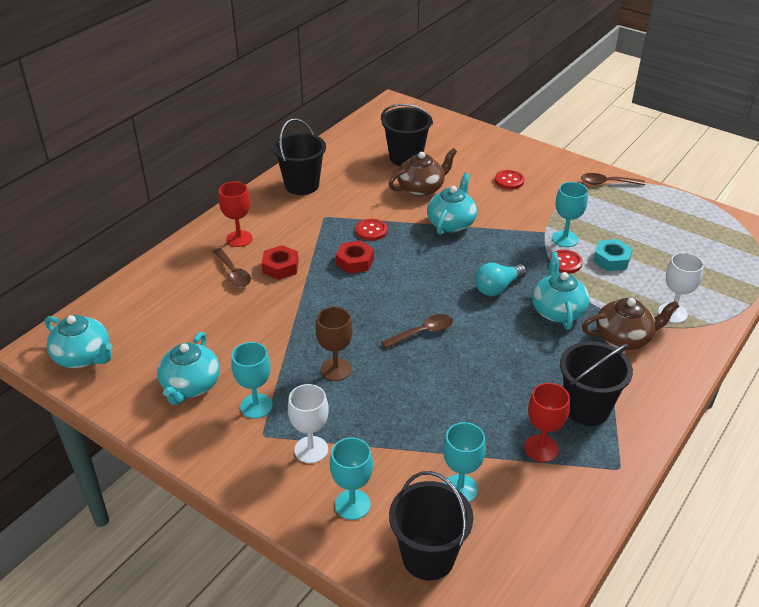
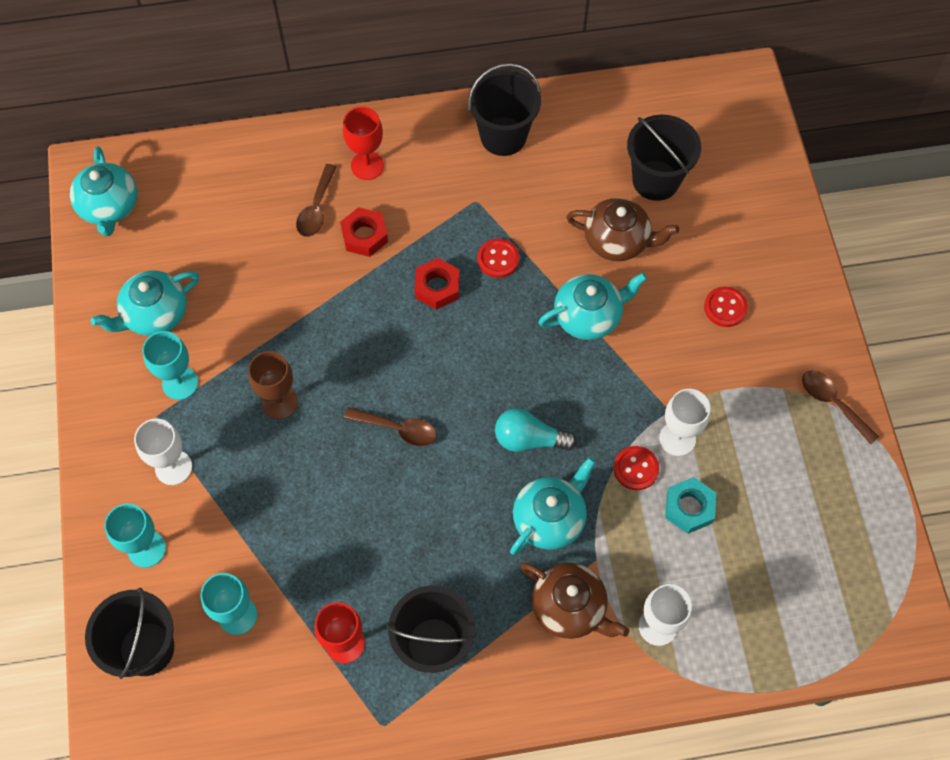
camera: 45 degrees right, 25 degrees up
(565, 239) = (677, 438): turquoise goblet -> white goblet

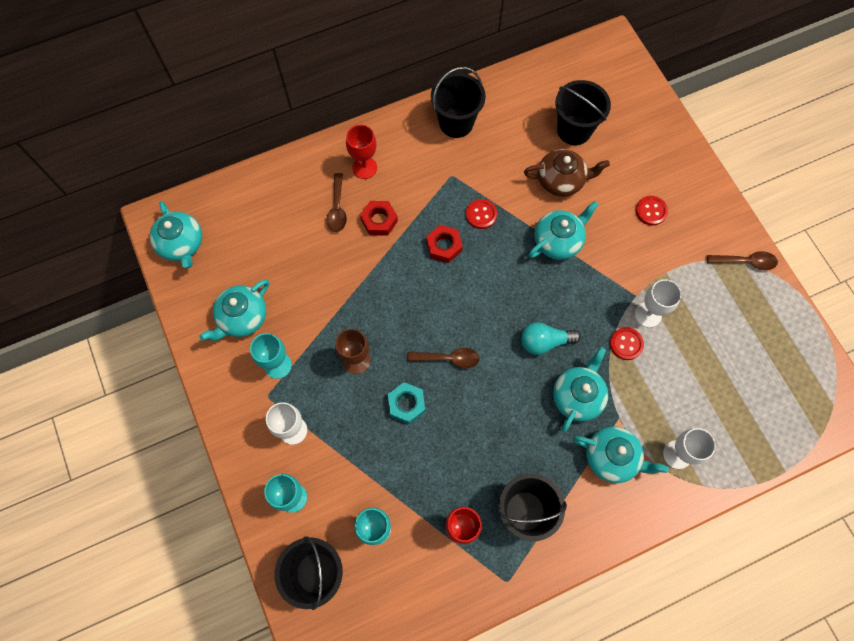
camera: 15 degrees left, 5 degrees up
(570, 608) = (612, 458): brown teapot -> turquoise teapot
(689, 508) = (671, 363): turquoise nut -> turquoise nut (406, 404)
(832, 403) = (745, 262): brown spoon -> brown spoon turned 150 degrees clockwise

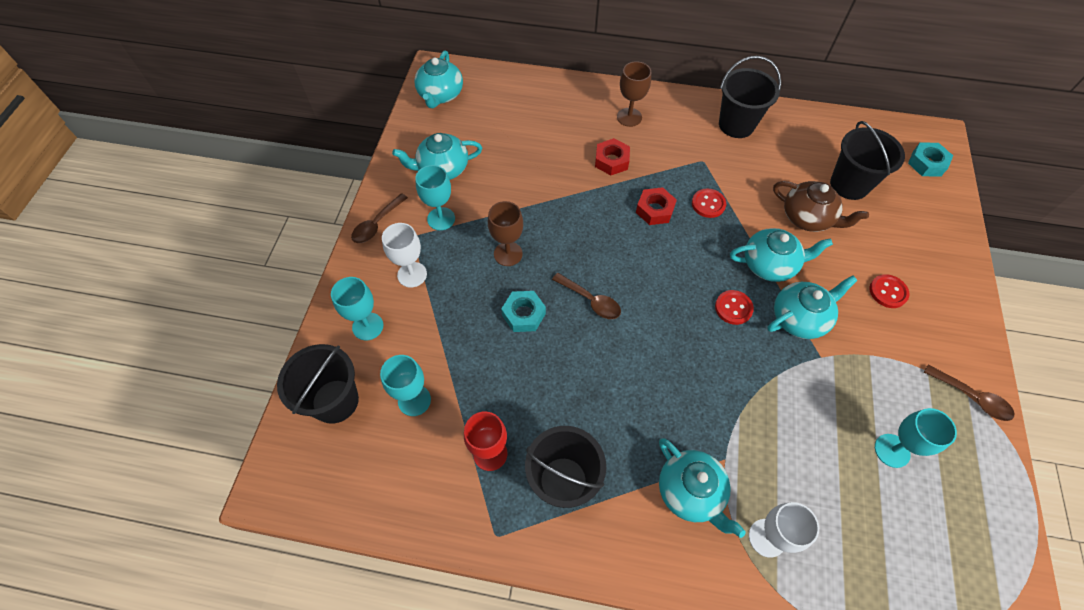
camera: 35 degrees right, 10 degrees down
(337, 208) = (583, 134): brown spoon -> brown spoon (377, 224)
(364, 167) = (629, 117): red goblet -> brown goblet
(545, 342) = (694, 342): turquoise light bulb -> none
(577, 396) = (694, 410): turquoise teapot -> turquoise teapot (799, 318)
(618, 75) = (926, 163): none -> turquoise nut
(626, 344) = (780, 394): red button -> red button (733, 308)
(648, 314) = (823, 382): white goblet -> none
(718, 337) = (892, 450): none -> turquoise goblet

